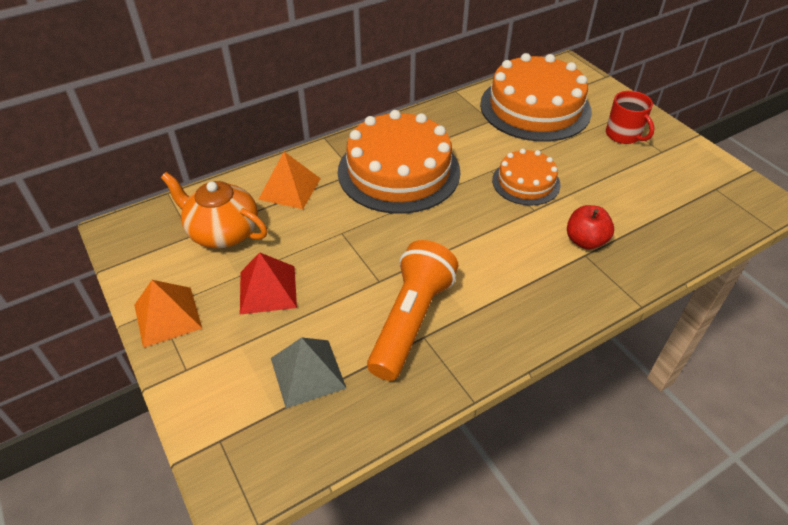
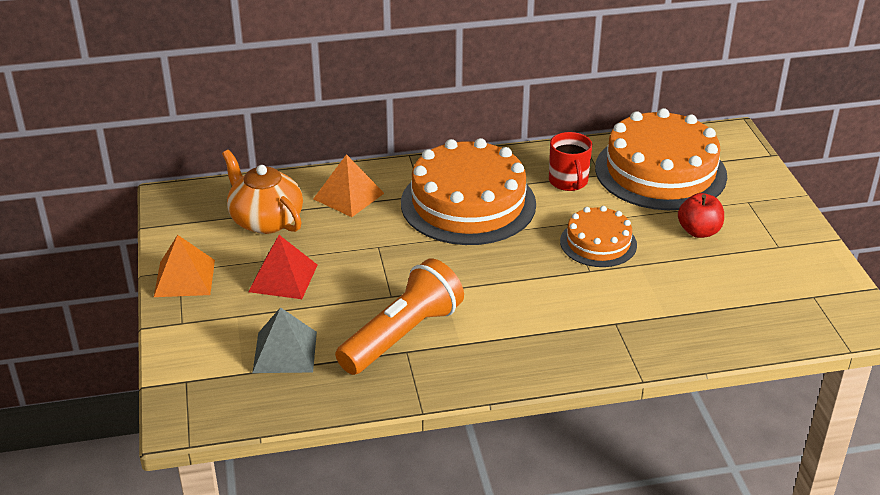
camera: 20 degrees right, 10 degrees down
(585, 241) = (625, 311): red apple -> red apple (699, 231)
(623, 135) = (745, 221): red mug -> red mug (568, 182)

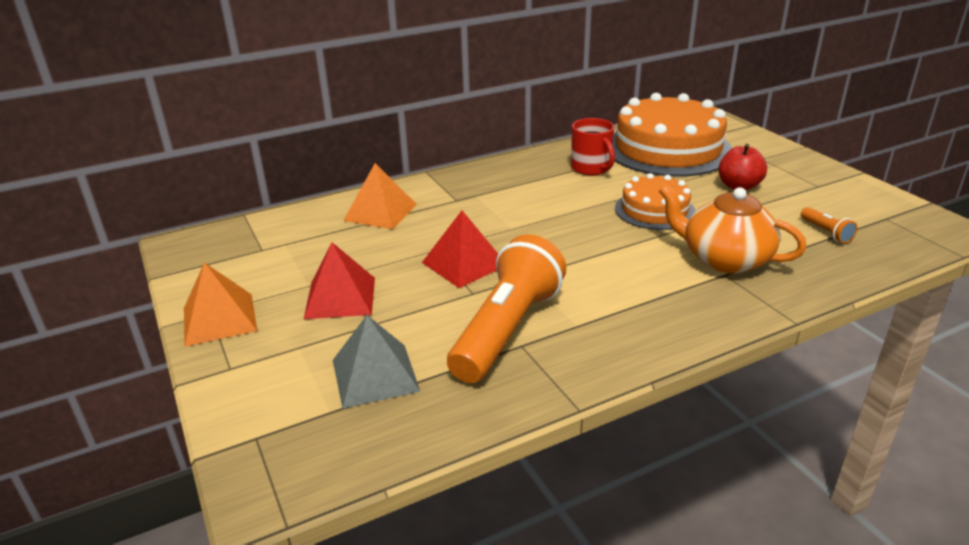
camera: 15 degrees left, 5 degrees down
(265, 220) = (298, 247): orange teapot -> orange teapot (724, 259)
(397, 266) = (464, 263): none -> red pyramid
(468, 203) = (506, 199): orange cake -> none
(742, 300) = (826, 232): none -> orange flashlight

